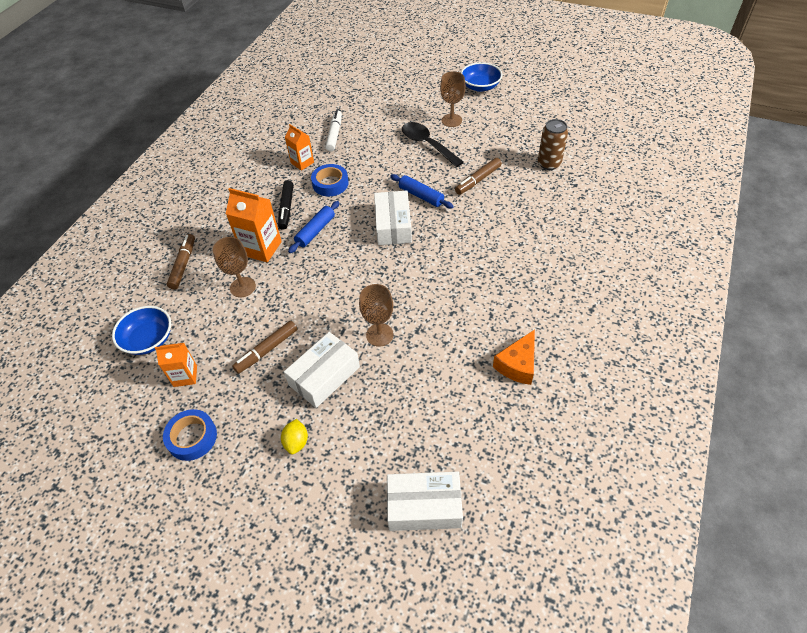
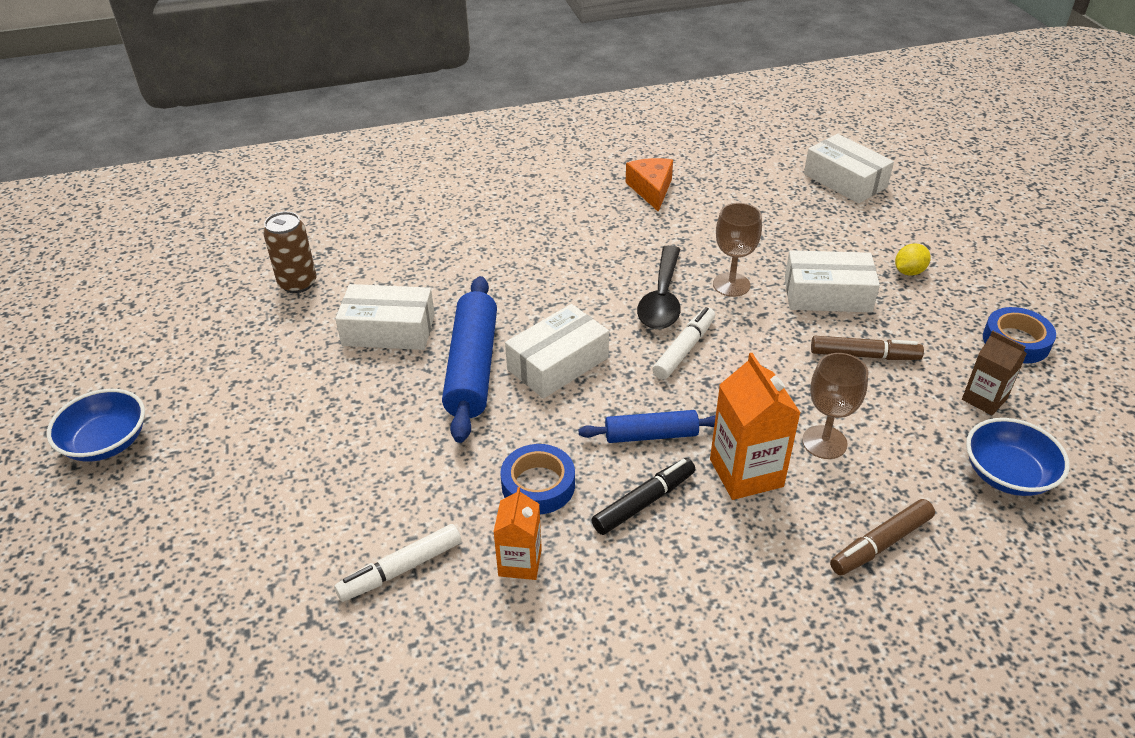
camera: 130 degrees left, 10 degrees down
(185, 376) = (984, 399): orange carton -> brown carton
(352, 277) = (684, 349): none -> white marker
(421, 196) = (472, 367): blue rolling pin -> blue rolling pin, size x1.72
(427, 144) = (339, 423): black spoon -> black spoon (662, 299)
(451, 120) = (246, 428): brown goblet -> none
(478, 180) = (389, 330): brown marker -> white box
(517, 365) = (651, 189): orange cheese -> orange cheese turned 90 degrees counterclockwise

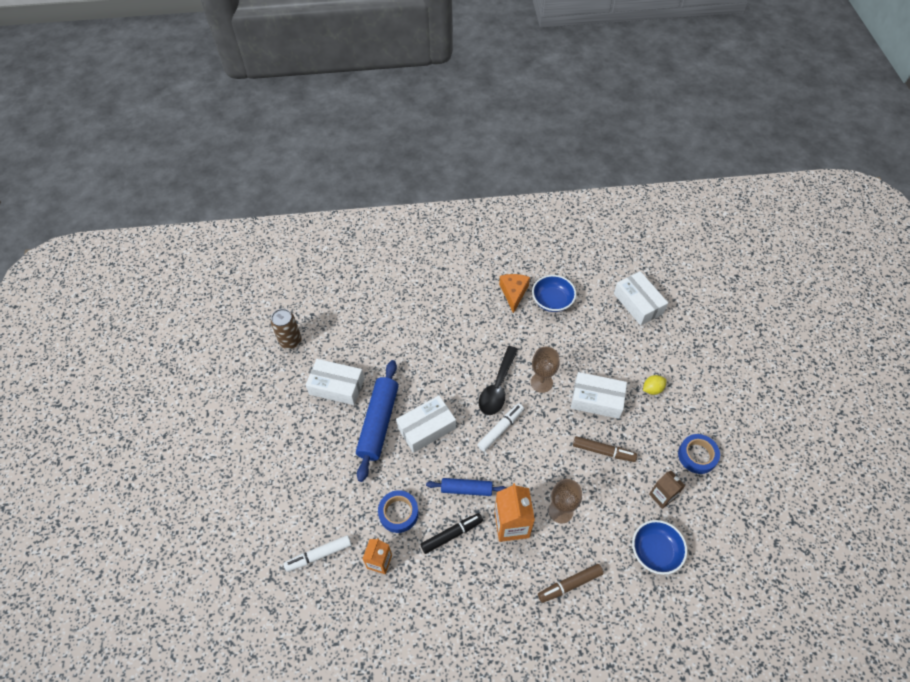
camera: 10 degrees right, 15 degrees up
(106, 442) = (179, 444): blue bowl -> blue bowl (552, 301)

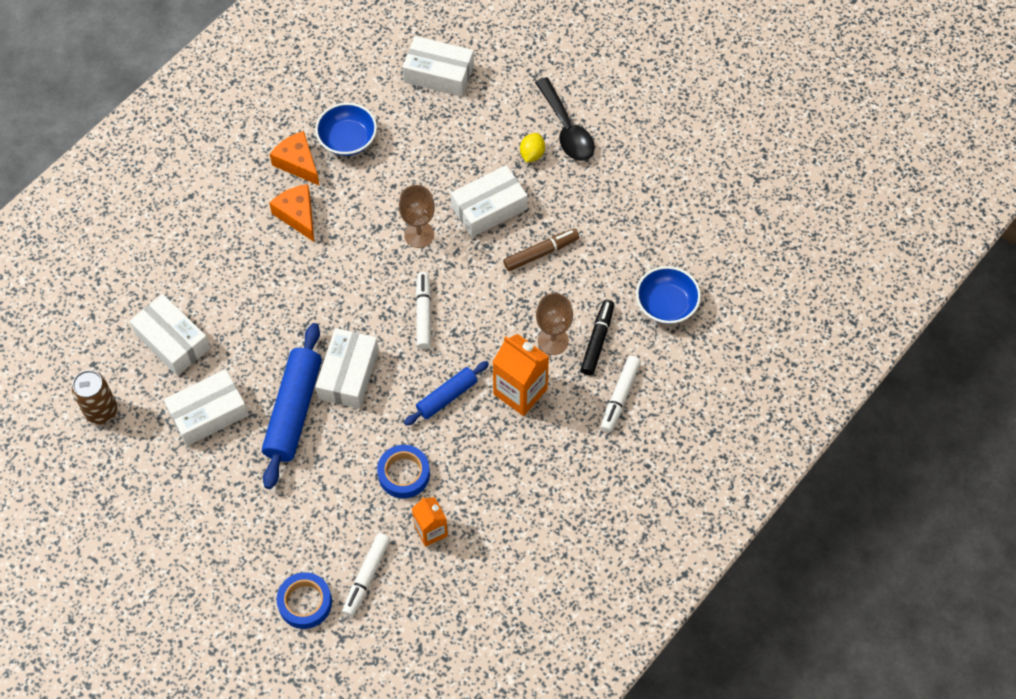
camera: 45 degrees left, 5 degrees up
(359, 334) = (172, 341): none -> white box
(378, 423) = (294, 411): blue rolling pin -> blue rolling pin turned 45 degrees clockwise
(452, 534) = (474, 448): black marker -> black marker (597, 340)
(486, 320) = (297, 215): none -> orange cheese
(497, 387) = (380, 275): black spoon -> black spoon (567, 129)
(570, 584) = (620, 397): brown marker -> white marker
(662, 496) = (629, 250): brown carton -> none
(697, 455) = (628, 186): blue tape -> blue tape (305, 603)

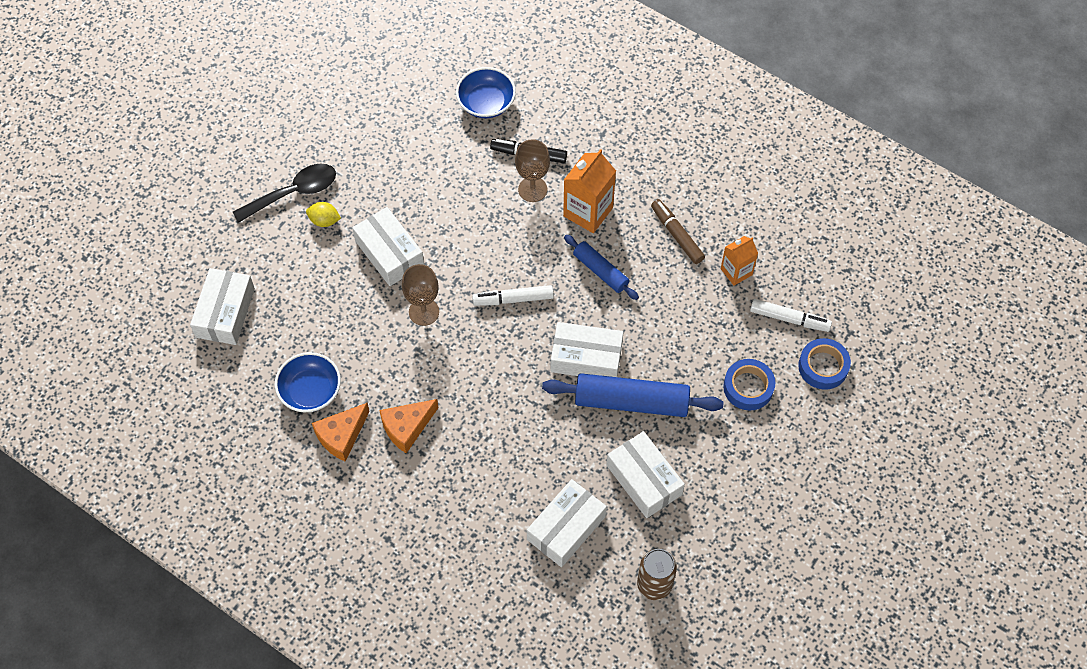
camera: 95 degrees left, 0 degrees up
(404, 474) = (684, 299): blue tape -> blue tape (748, 387)
(541, 253) = (438, 205): brown marker -> brown marker (677, 235)
(620, 397) = (584, 134): white marker -> none

